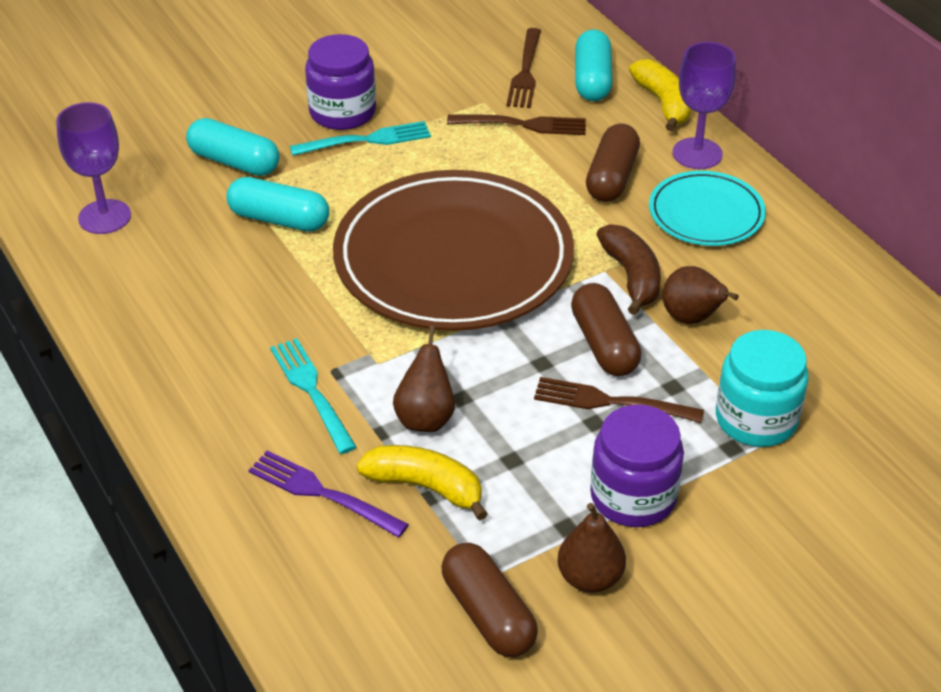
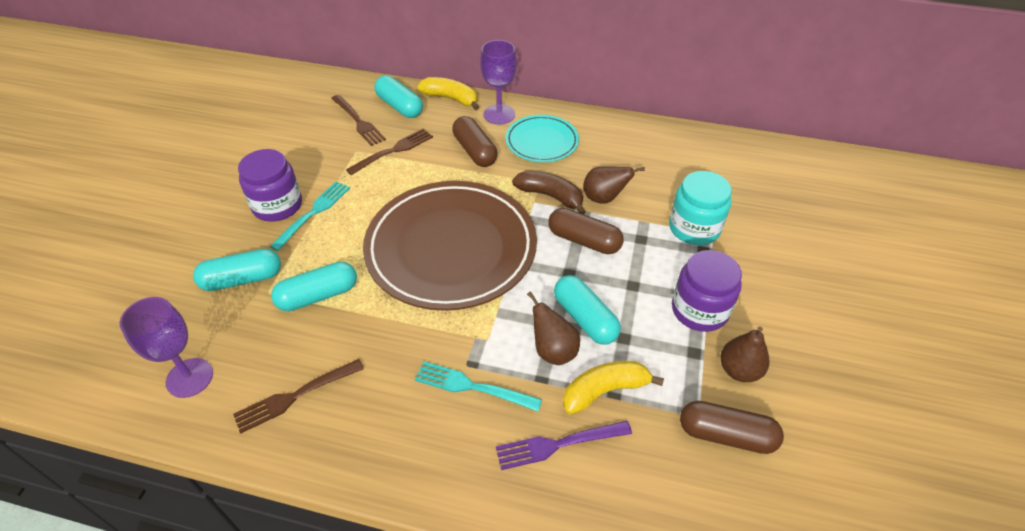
camera: 45 degrees left, 5 degrees up
(497, 414) = (585, 318): none -> turquoise capsule
(610, 402) = (626, 269): brown fork -> brown fork (295, 396)

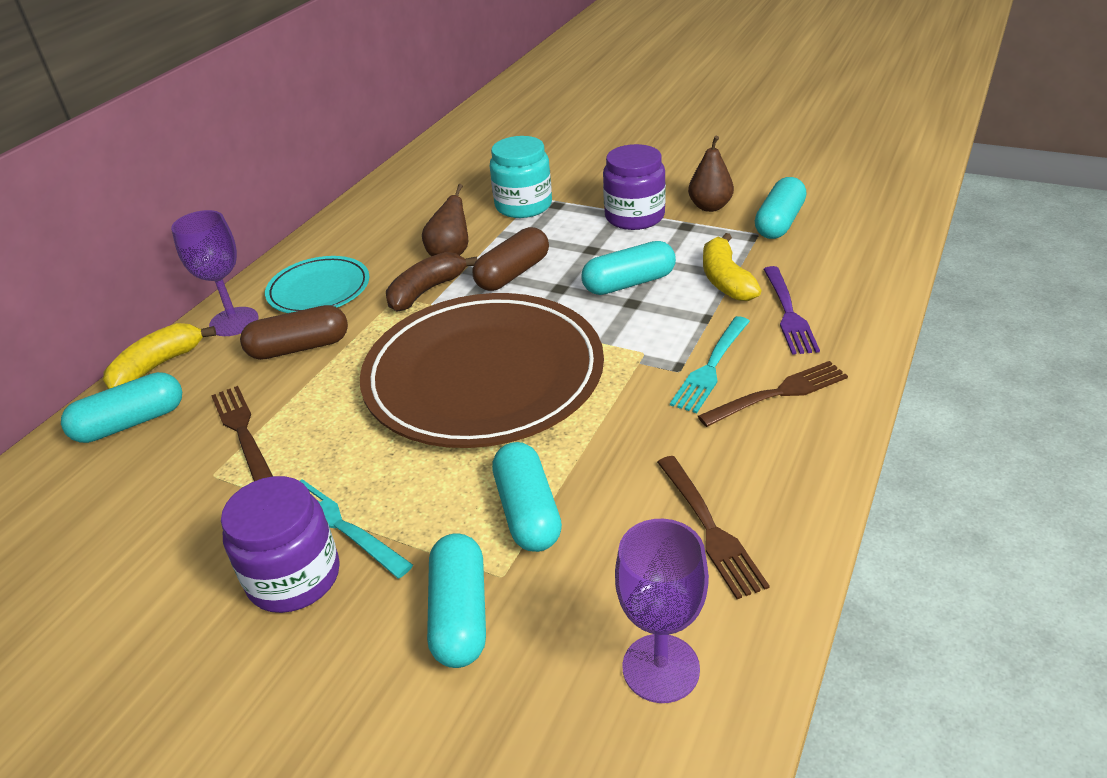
camera: 75 degrees left, 10 degrees down
(358, 122) = (133, 473): brown fork -> brown fork (779, 393)
(553, 350) = (669, 307): brown pear -> none
(726, 435) = (779, 222): brown capsule -> turquoise capsule

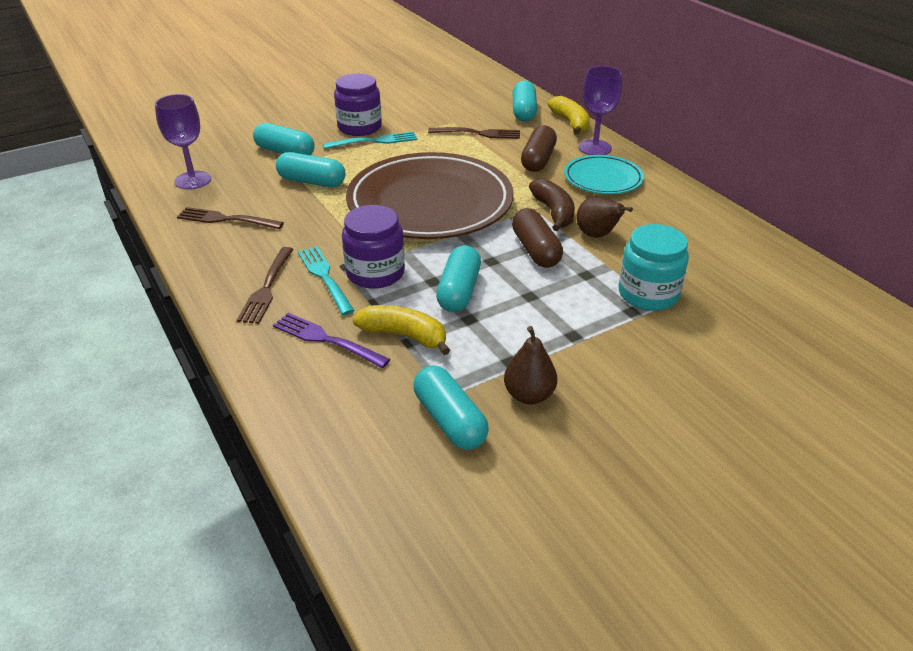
camera: 120 degrees right, 0 degrees up
(634, 217) = (560, 342): purple jar -> purple jar (375, 273)

